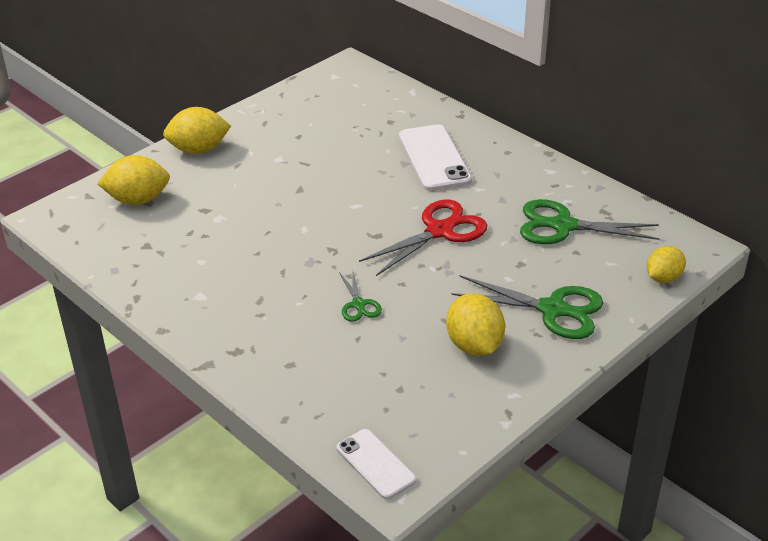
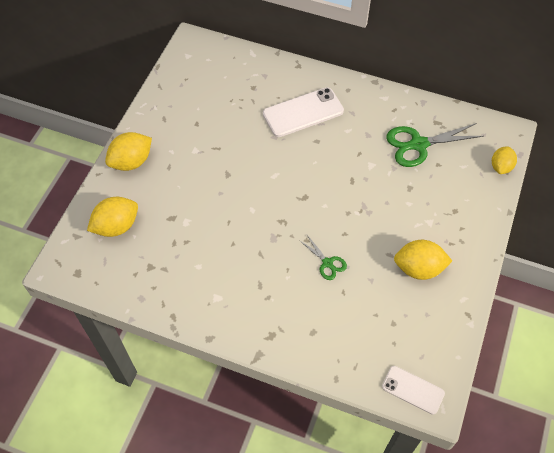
camera: 25 degrees left, 20 degrees up
(434, 158) = (303, 112): white phone -> white phone turned 75 degrees counterclockwise
(439, 231) = (343, 178): red scissors -> none
(474, 345) = (418, 268): yellow lemon -> yellow lemon turned 45 degrees counterclockwise
(552, 309) = (449, 219): green scissors -> none

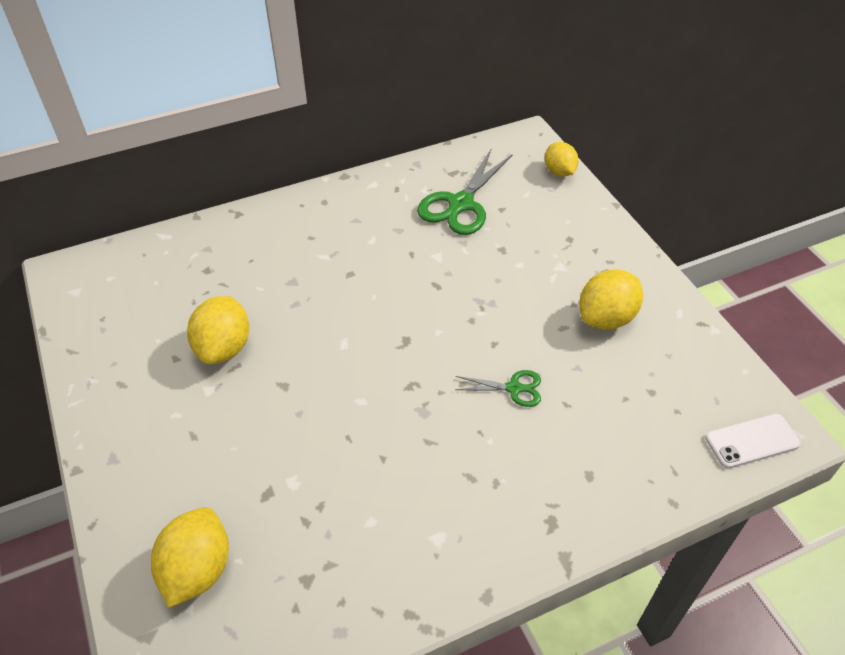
camera: 45 degrees left, 10 degrees down
(131, 162) = (129, 470): yellow lemon -> yellow lemon (224, 347)
(303, 112) = (300, 256): white phone -> none

